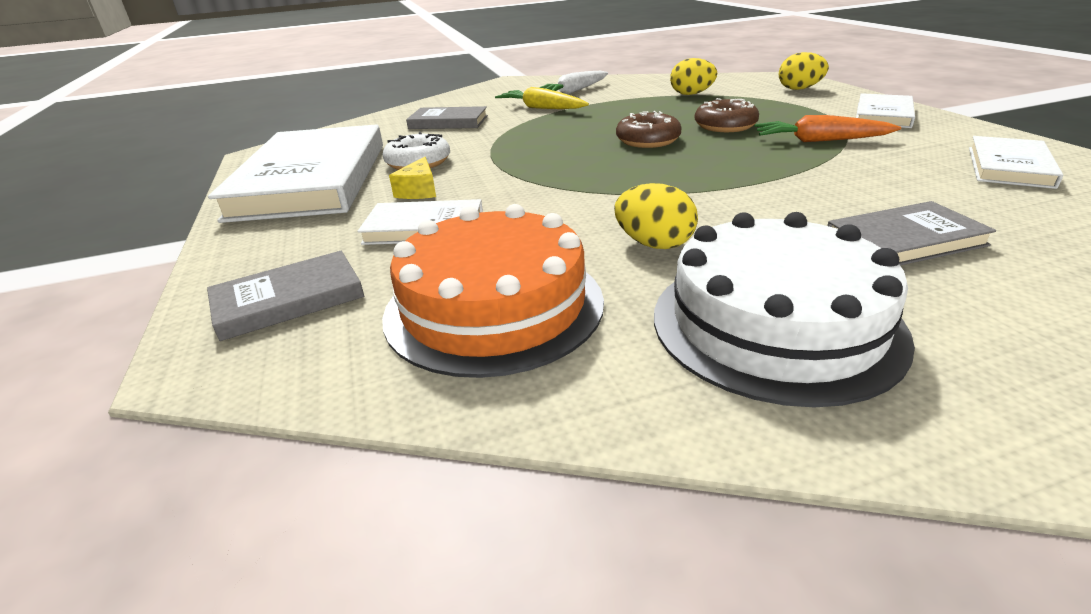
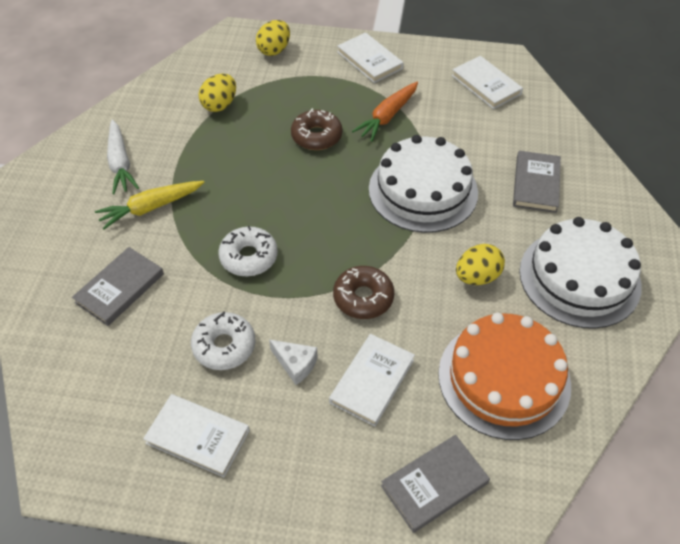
camera: 65 degrees left, 20 degrees up
(288, 299) = (434, 484): grey book -> grey book turned 60 degrees clockwise
(312, 179) = (198, 437): white book -> white book, size x0.48
(419, 191) = (295, 364): yellow cheese -> white cheese
(530, 144) = (249, 257): none -> white donut
(648, 140) = (307, 190): brown donut -> brown donut (363, 298)
(744, 182) = (423, 190): none -> white cake

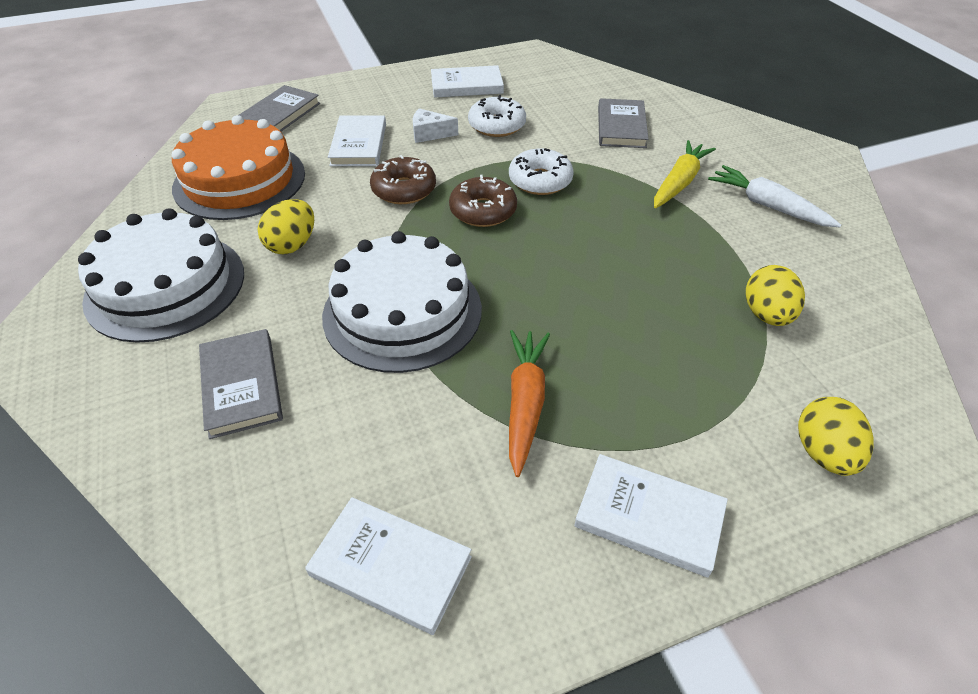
camera: 150 degrees right, 5 degrees down
(316, 136) = (597, 326): brown donut -> brown donut (483, 211)

